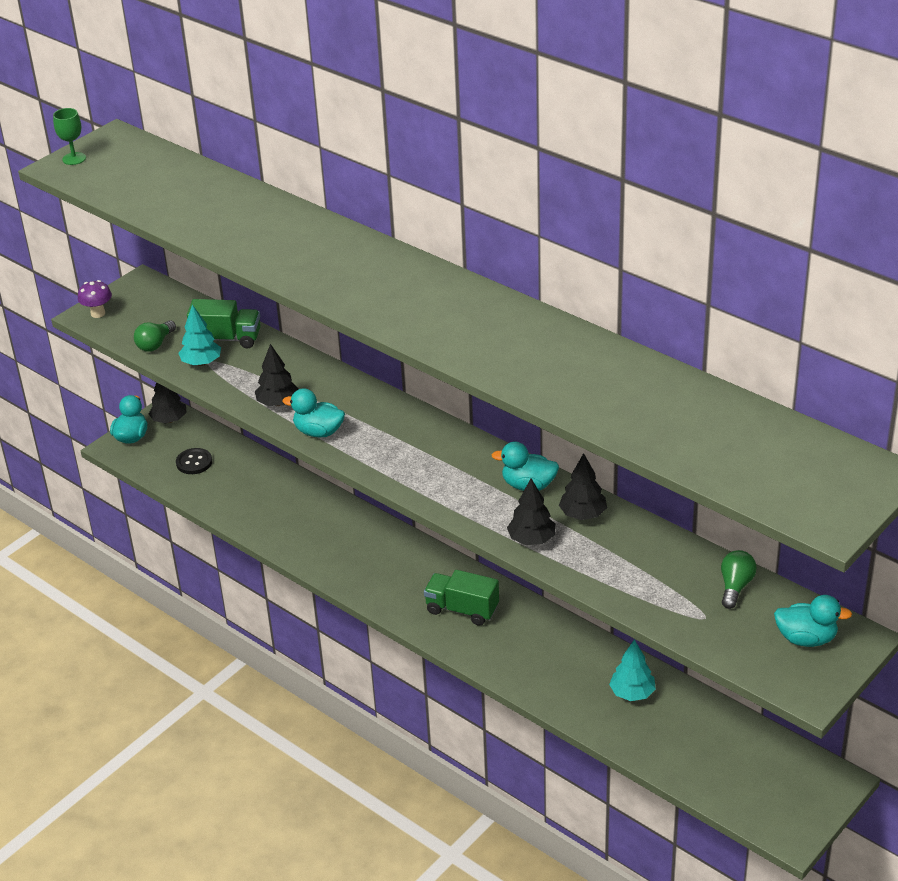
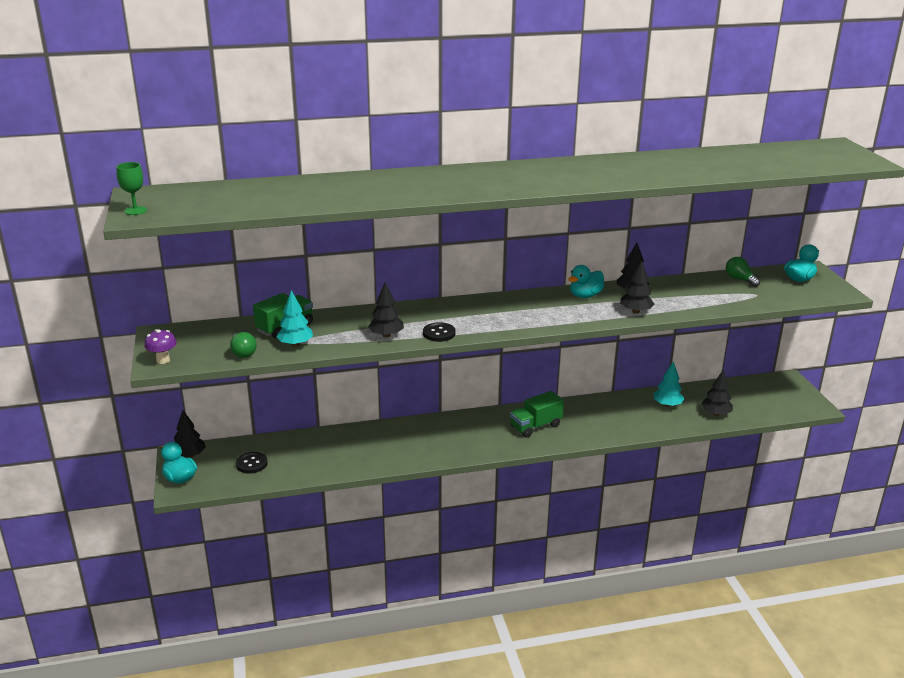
camera: 55 degrees left, 10 degrees down
(318, 432) = (439, 333): turquoise duck -> black button
(660, 744) = (715, 413): none -> black tree

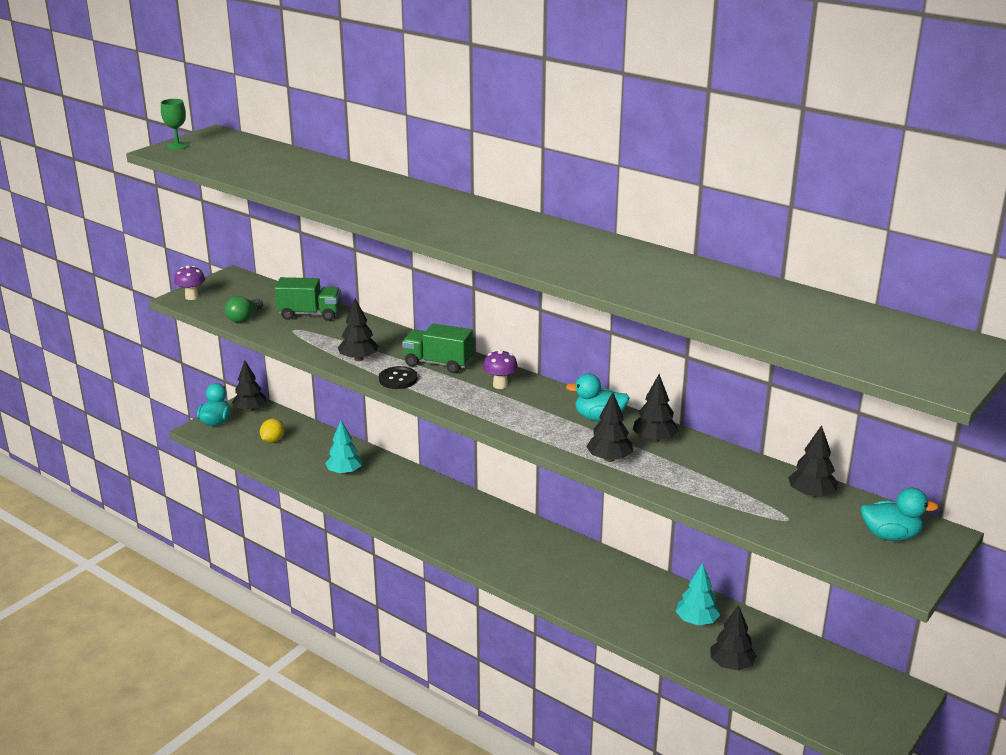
camera: 50 degrees right, 0 degrees up
(251, 464) = (273, 440): black button -> yellow lemon
(295, 344) = (287, 330): turquoise tree -> turquoise tree (344, 472)
(500, 306) = (500, 385): none -> purple mushroom
(535, 426) = (527, 553): green truck -> green truck (438, 363)
(740, 279) = (811, 494): green light bulb -> black tree

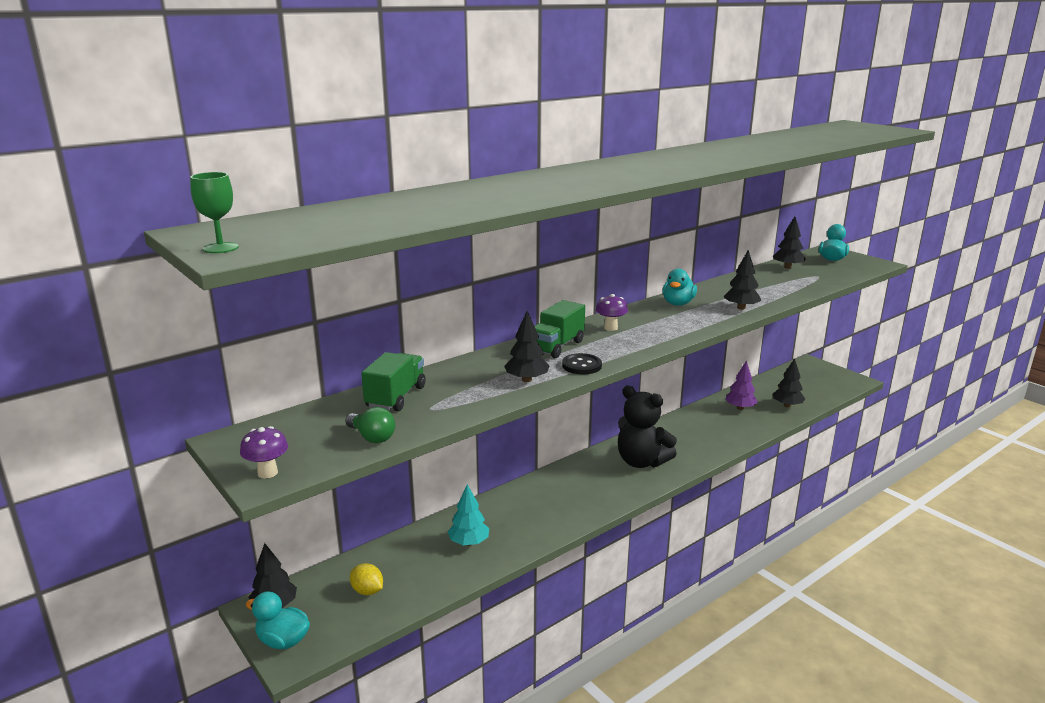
camera: 75 degrees left, 5 degrees down
(519, 551) = (641, 462): none -> black teddy bear
(654, 439) = (714, 293): black tree -> none
(696, 621) = (740, 408): turquoise tree -> purple tree

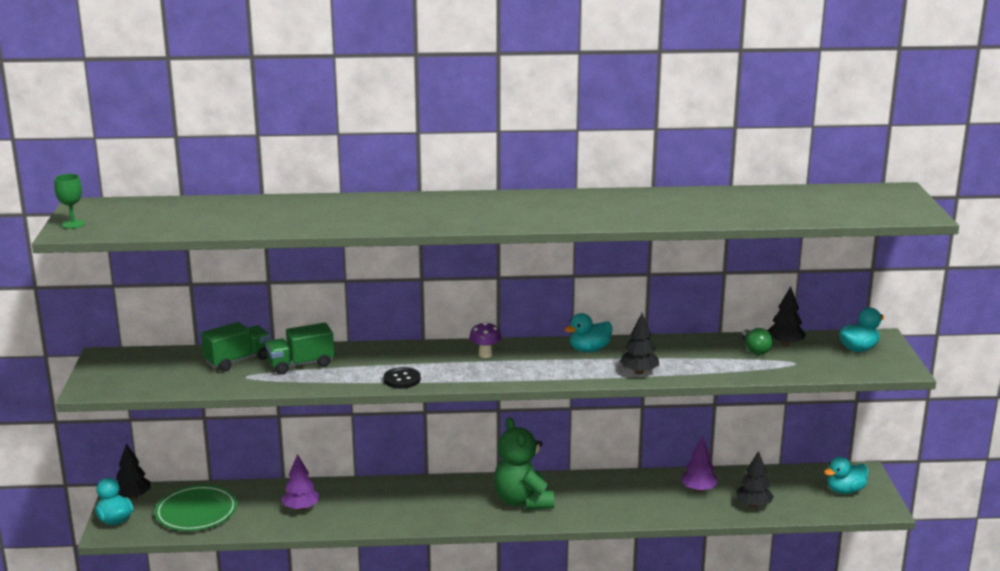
camera: 35 degrees right, 0 degrees up
(267, 473) = (96, 385): purple mushroom -> none
(367, 591) = (196, 512): yellow lemon -> green plate
(372, 437) = (182, 384): green light bulb -> green light bulb (755, 350)
(469, 542) = (301, 508): turquoise tree -> purple tree
(526, 380) = (343, 377): black tree -> none
(556, 346) = (412, 357): green truck -> green truck (301, 364)
(641, 462) = (523, 501): black teddy bear -> green teddy bear
(819, 377) = (845, 490): none -> turquoise duck

